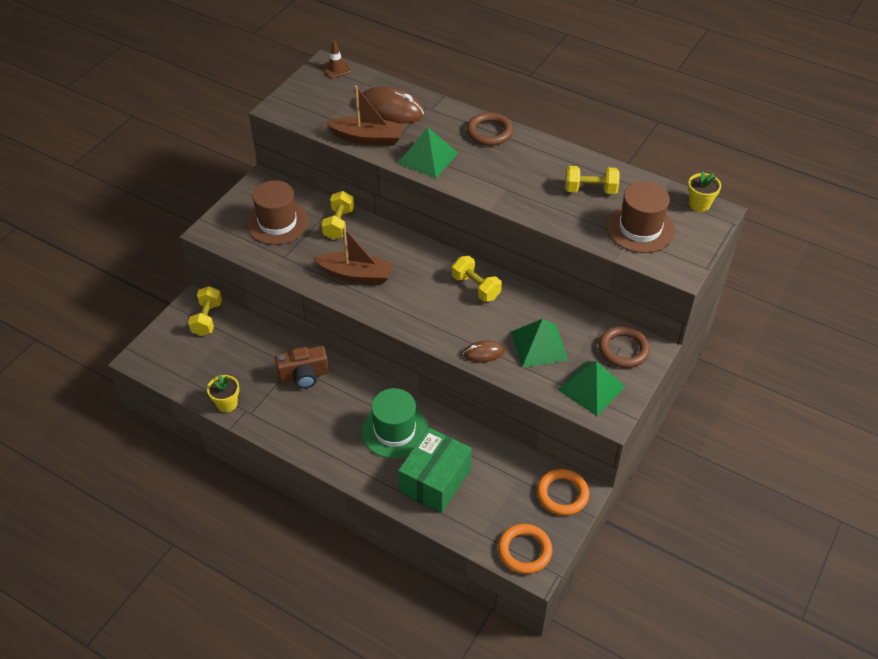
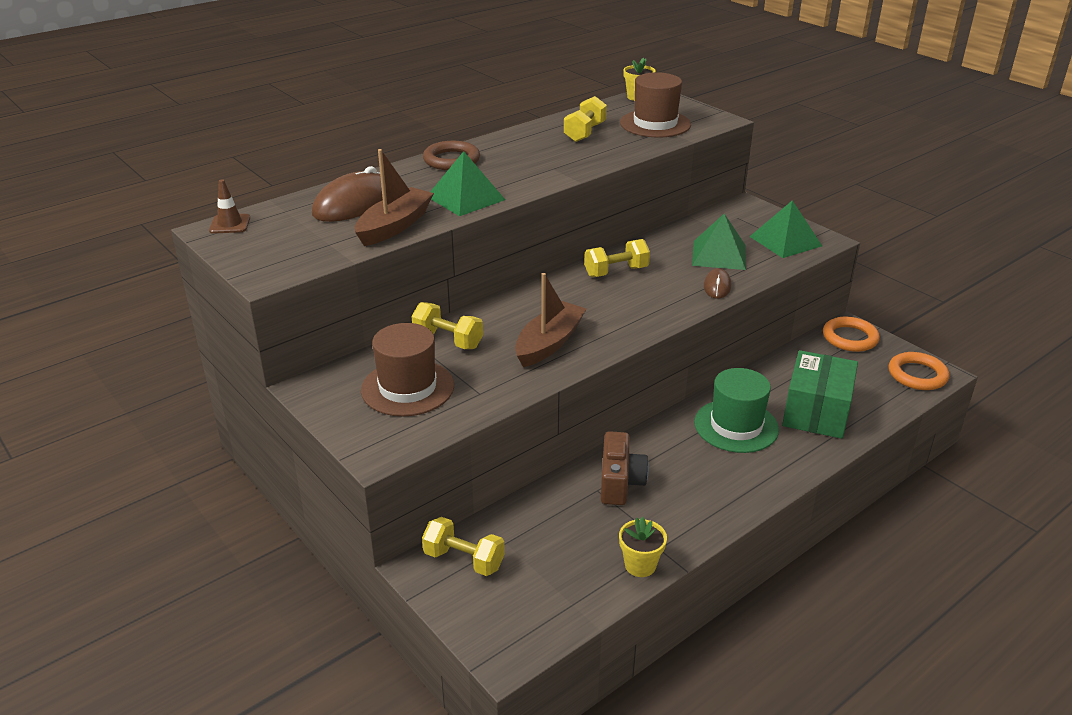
camera: 70 degrees left, 15 degrees down
(435, 480) = (816, 412): green box -> green box turned 60 degrees clockwise
(623, 349) = (741, 216): brown ring -> none

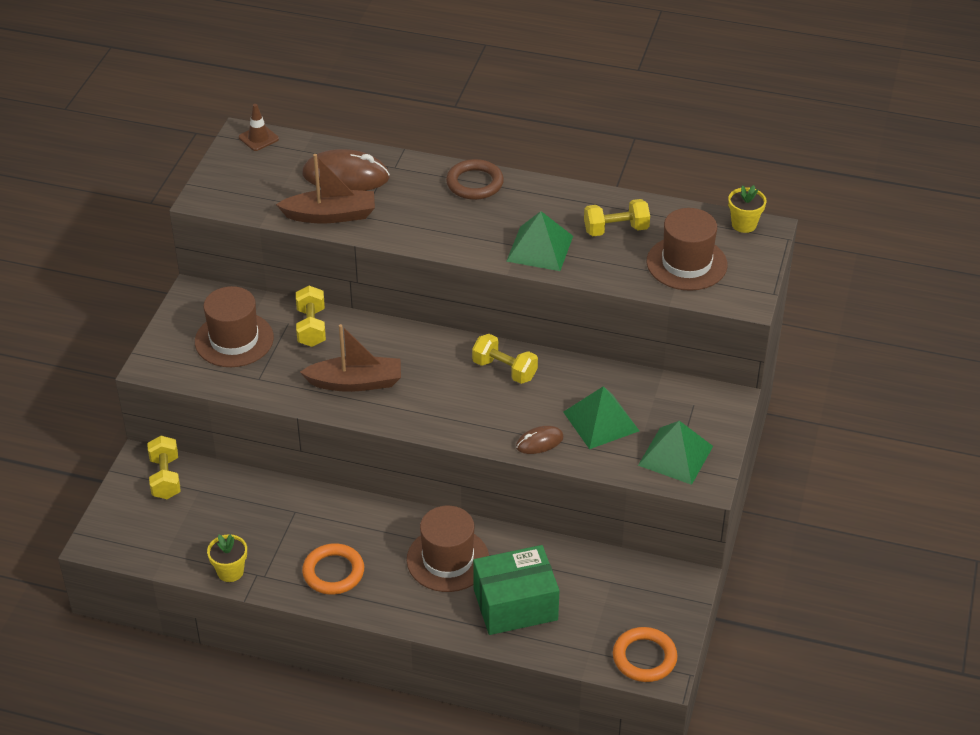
camera: 55 degrees right, 10 degrees up
(465, 198) = (412, 226): green pyramid -> green pyramid (539, 248)
(620, 482) = (314, 520): brown camera -> none
(736, 426) = (448, 559): green hat -> brown hat
(850, 338) = (667, 588): orange ring -> orange ring (333, 572)

